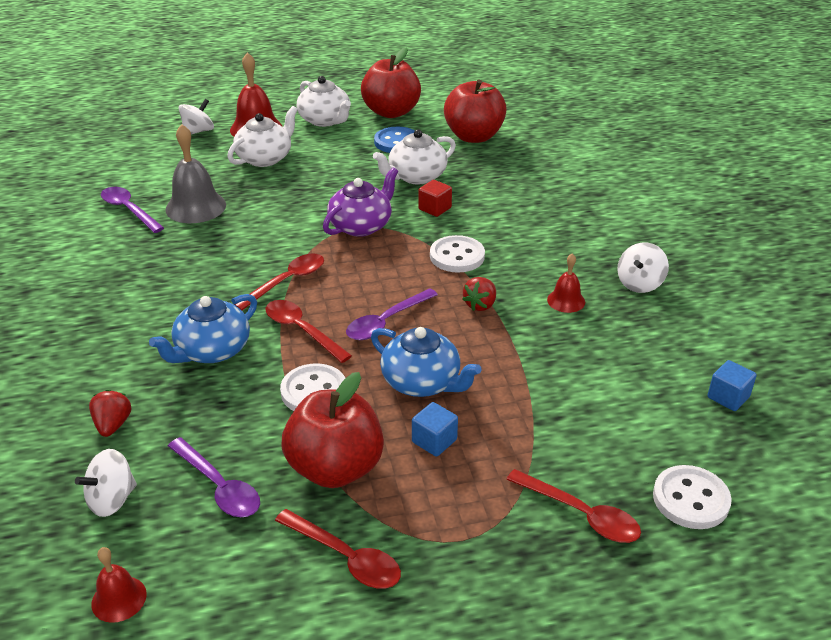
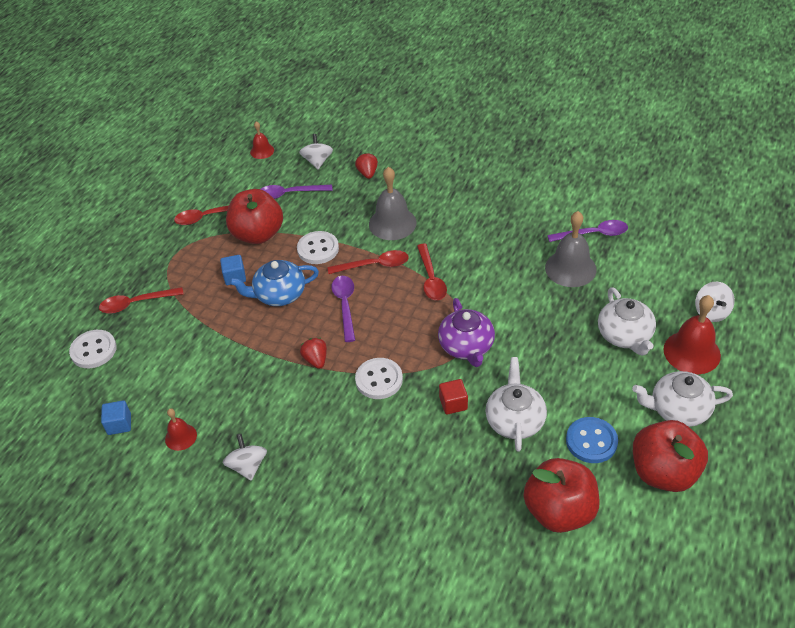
camera: 130 degrees right, 10 degrees up
(113, 425) = (367, 173): red strawberry -> red strawberry turned 135 degrees counterclockwise
(212, 350) = (392, 223): blue teapot -> grey bell
(566, 301) = (274, 408): red bell -> red bell (181, 437)

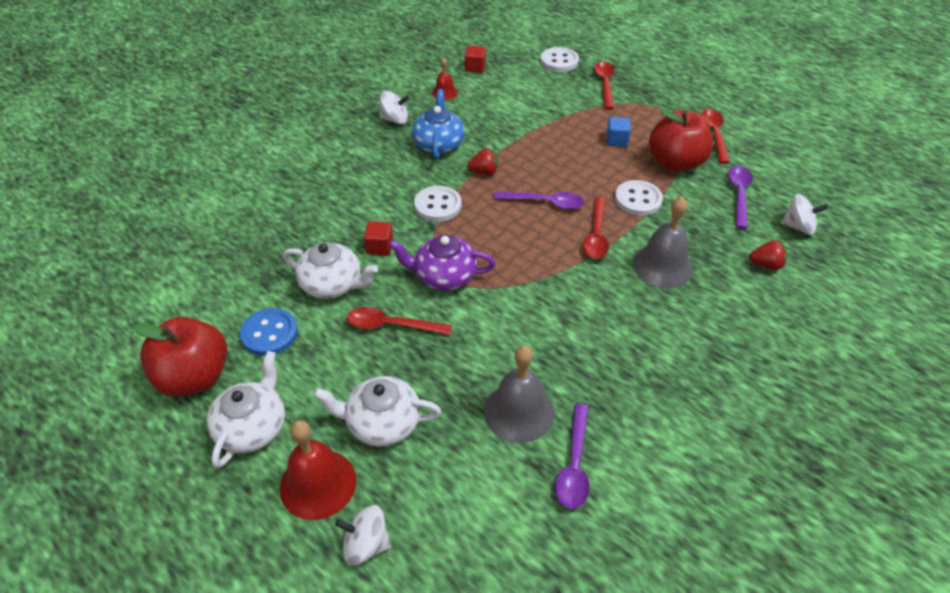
camera: 105 degrees right, 0 degrees up
(119, 424) = (475, 67): blue cube -> red cube
(262, 151) = (827, 186): red bell -> none
(279, 294) = (580, 163): blue teapot -> blue teapot (439, 144)
(431, 279) = (556, 274): red spoon -> red spoon (391, 325)
(559, 511) = (219, 283): red apple -> none

